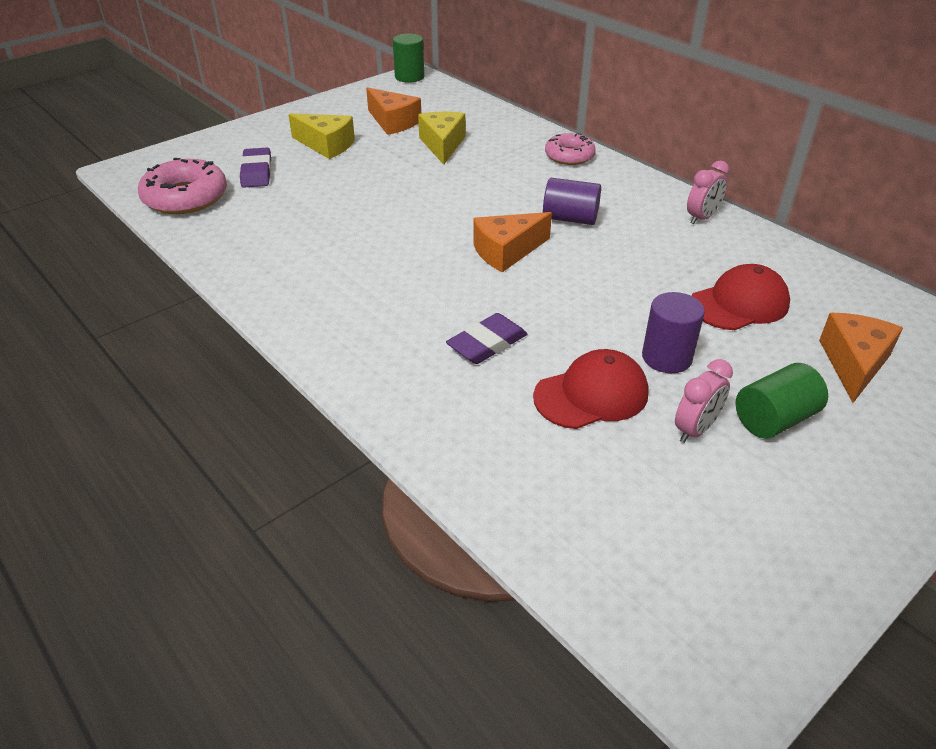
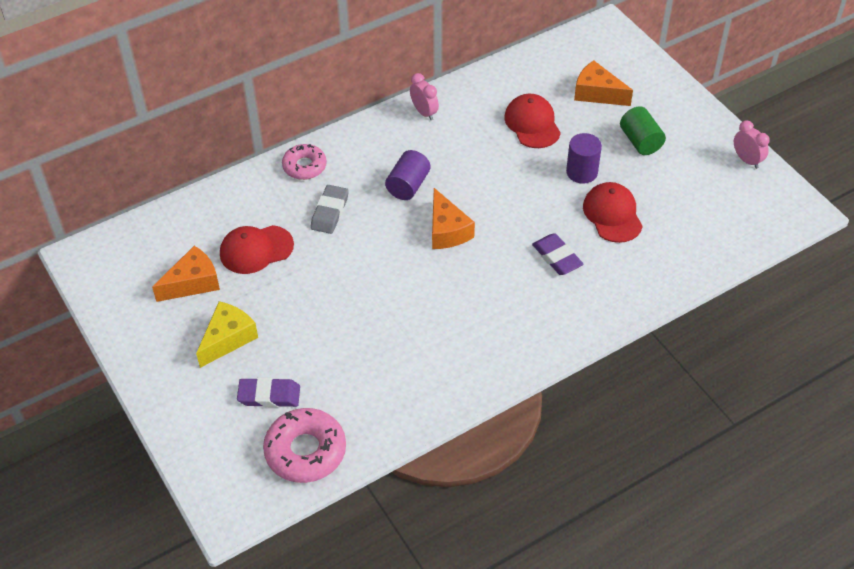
camera: 80 degrees left, 10 degrees up
(409, 77) = (81, 260): green cylinder -> none
(442, 145) = (256, 250): yellow cheese -> red cap
(508, 176) = (330, 212): none -> grey eraser
(695, 430) = (646, 176): pink clock -> pink clock (747, 160)

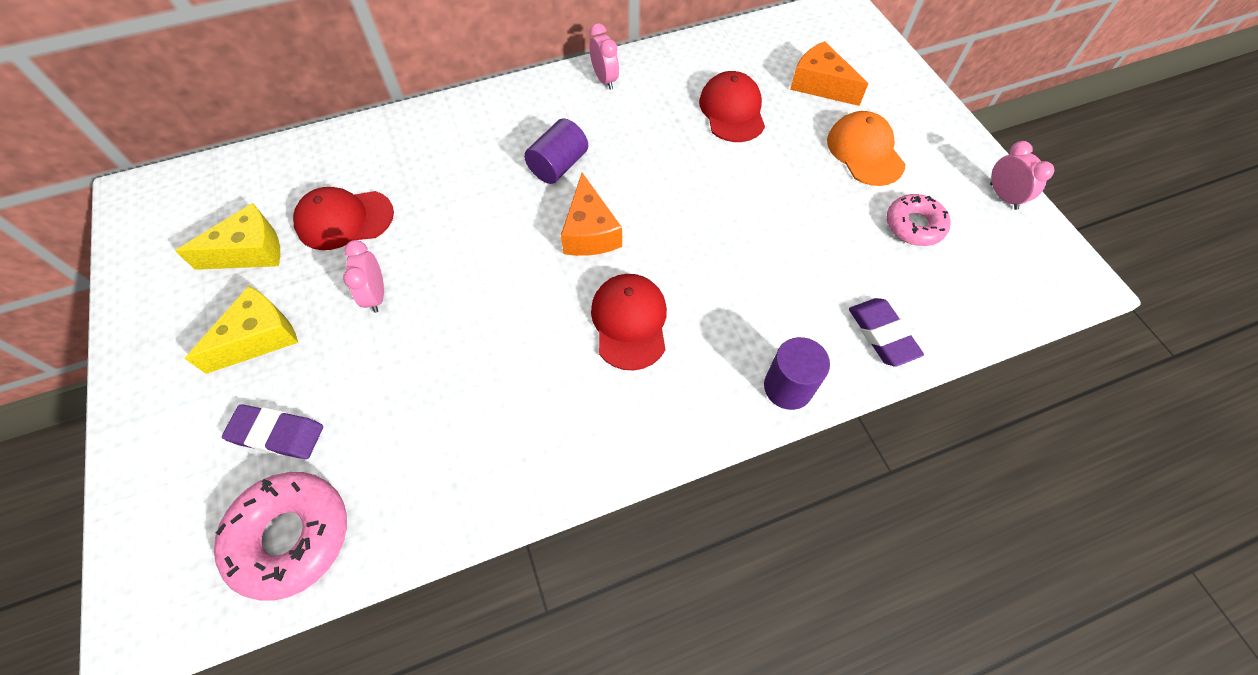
camera: 10 degrees right, 10 degrees up
(193, 283) = (250, 251): orange cheese -> yellow cheese
(302, 298) = (376, 295): none -> pink clock
(304, 166) = (442, 123): pink donut -> pink donut (914, 225)
(330, 212) = (452, 185): grey eraser -> none
(557, 257) = (725, 292): purple eraser -> purple eraser (882, 334)
(582, 172) = (781, 180): purple cylinder -> purple cylinder (788, 387)
(612, 214) = (811, 244): red cap -> red cap (629, 322)
(640, 141) = (865, 152): green cylinder -> orange cap

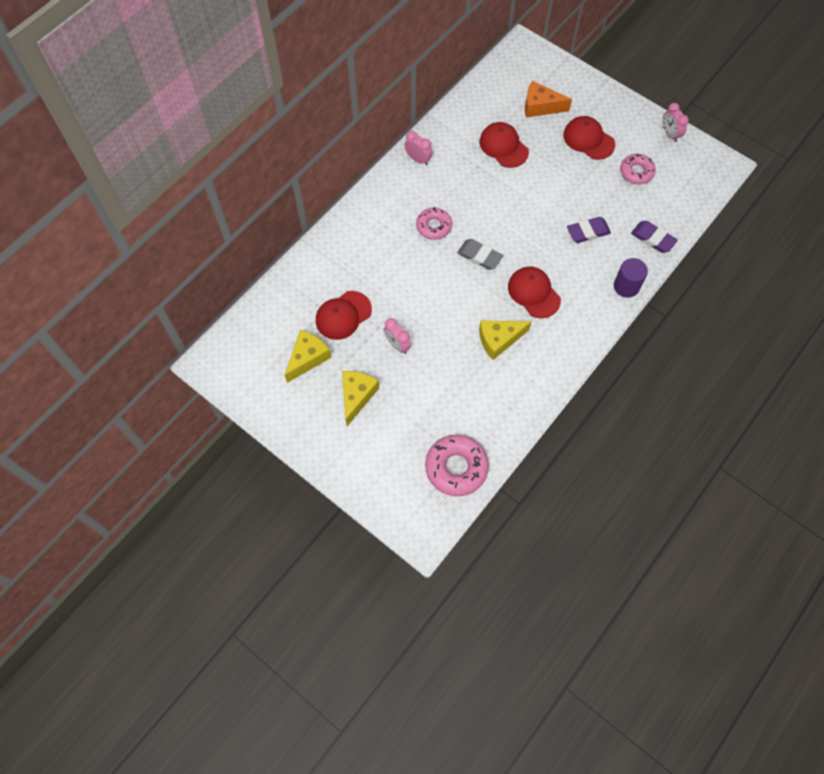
camera: 30 degrees left, 5 degrees up
(277, 434) = (409, 432): purple eraser -> purple eraser (588, 232)
(523, 365) = (499, 340): none -> yellow cheese
(558, 165) = (434, 226): purple cylinder -> pink donut
(590, 232) = (479, 256): orange cheese -> grey eraser
(865, 152) = (588, 139): orange cap -> red cap
(1003, 196) = (669, 134): pink clock -> pink clock turned 150 degrees counterclockwise

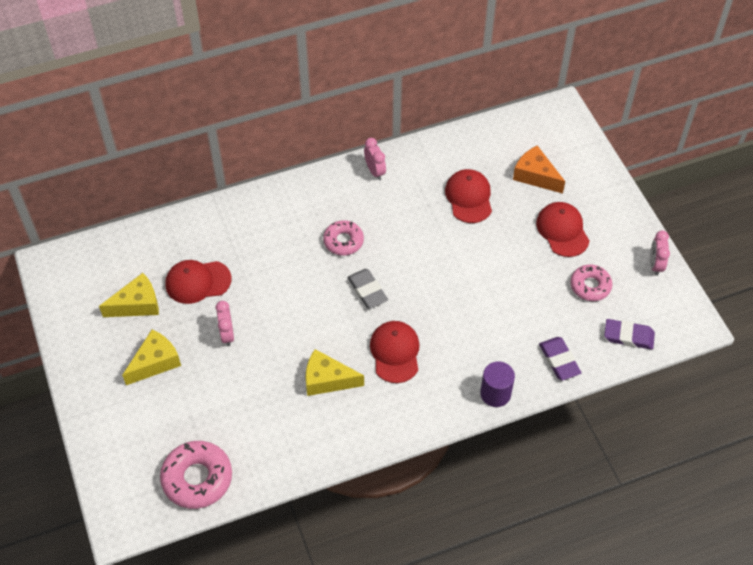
camera: 30 degrees right, 10 degrees down
(588, 232) = (495, 320): purple eraser -> purple eraser (628, 336)

